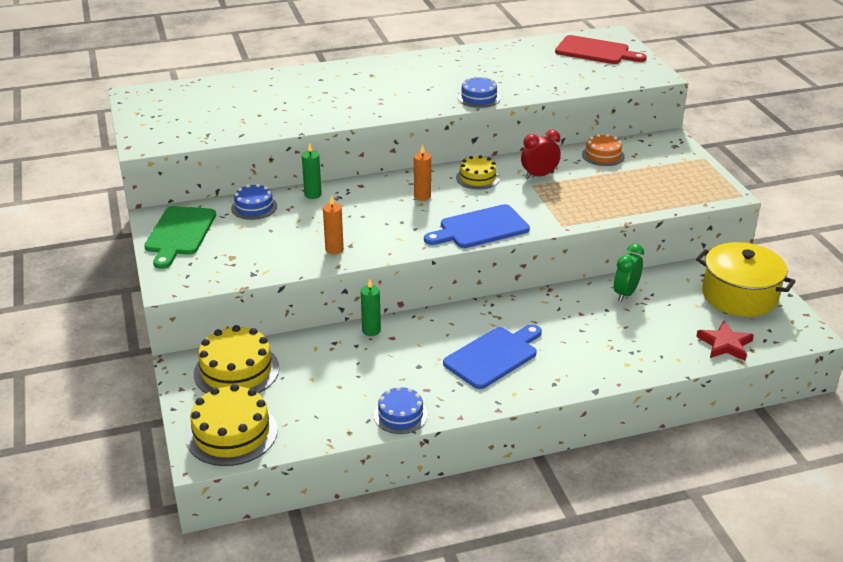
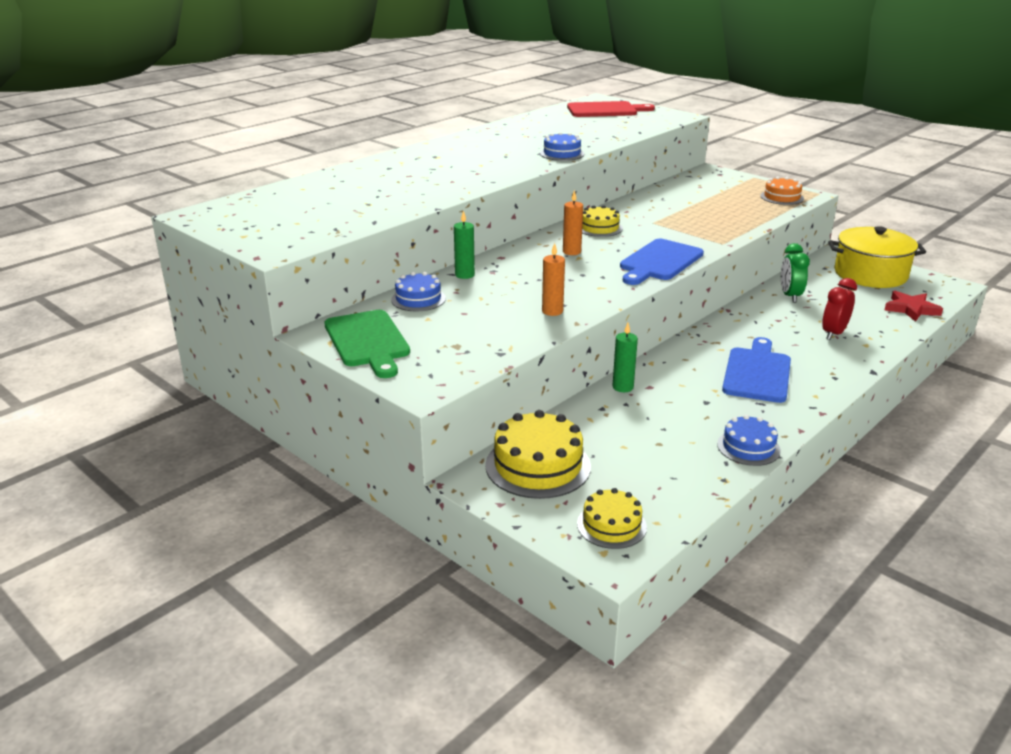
camera: 30 degrees left, 5 degrees down
(231, 433) = (611, 525): yellow cake -> yellow cake, size x0.60
(539, 175) = (648, 215): red clock -> red clock (833, 333)
(603, 155) = (676, 191): orange cake -> orange cake (782, 197)

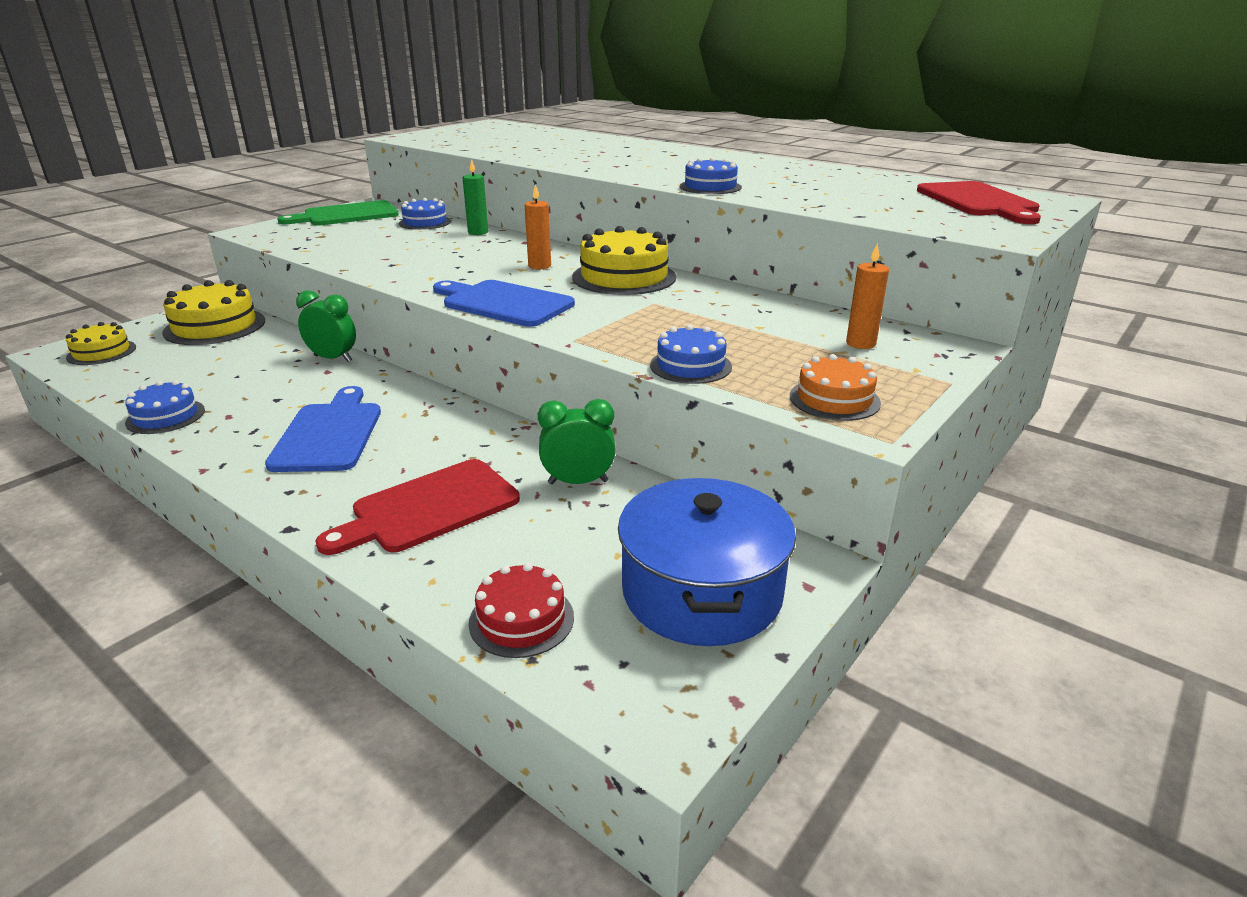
camera: 85 degrees right, 0 degrees up
(552, 311) = (376, 261): orange candle -> orange candle (860, 344)
(599, 228) = (624, 277): yellow cake -> yellow cake, size x1.66
(623, 387) = (333, 358): green candle -> green clock
(752, 219) = (690, 366): none -> blue cake
(757, 373) = (329, 434): blue cutting board -> blue cutting board turned 105 degrees counterclockwise
(833, 333) = (429, 508): red clock -> red cutting board
(870, 274) = (701, 592): yellow pot -> blue pot
(911, 309) = (521, 619): red star -> red cake

